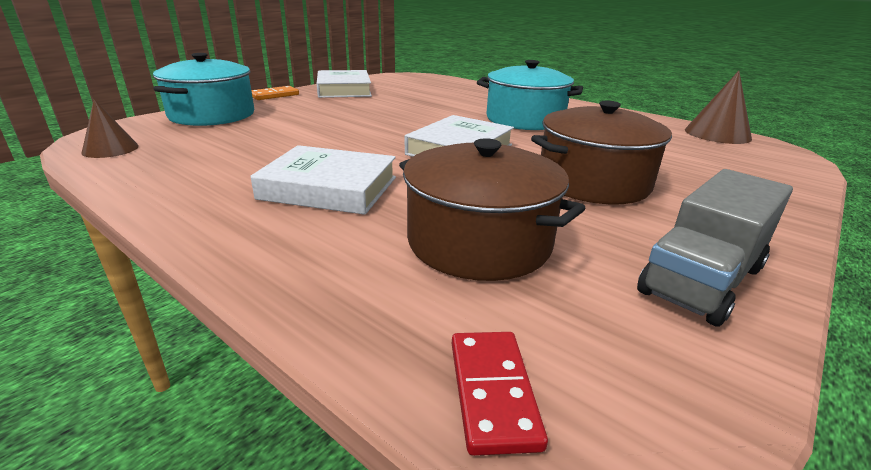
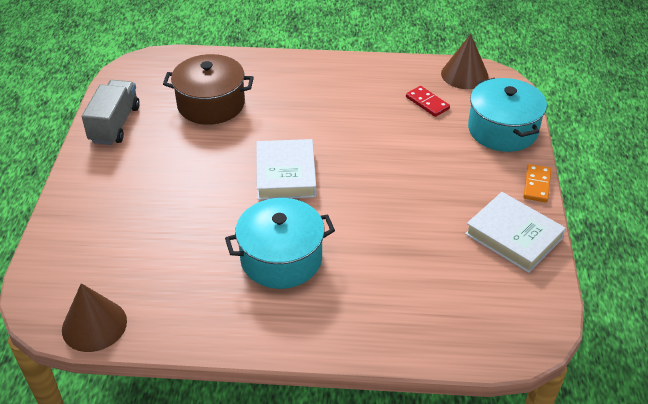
camera: 145 degrees right, 15 degrees up
(110, 149) = (464, 74): brown cone -> brown cone, size x1.50
(329, 188) = (311, 103): white book -> none
(493, 392) = (171, 61): red domino -> red domino (427, 103)
(593, 182) = (180, 176): brown pot -> none

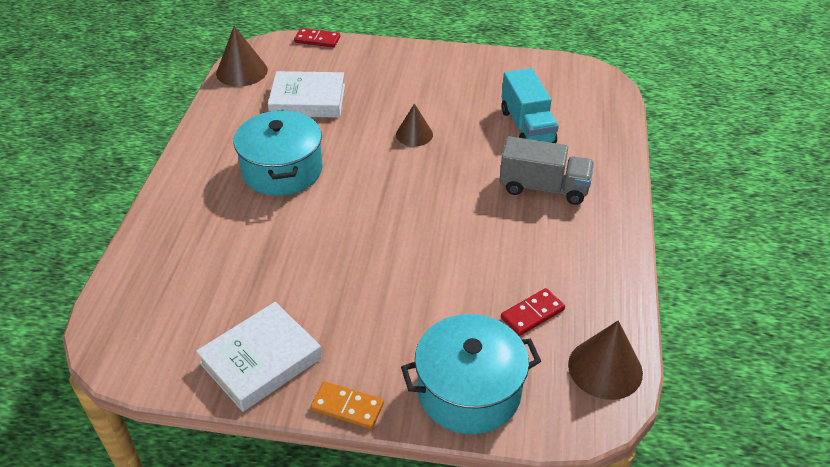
camera: 95 degrees right, 0 degrees up
(33, 263) = (317, 40): none -> red domino
(115, 124) = (493, 68): grey truck -> grey truck (543, 187)
(211, 104) = (527, 127): brown pot -> turquoise truck
(222, 171) = (414, 134): none -> brown cone
(285, 174) = (403, 177): white book -> white book (308, 100)

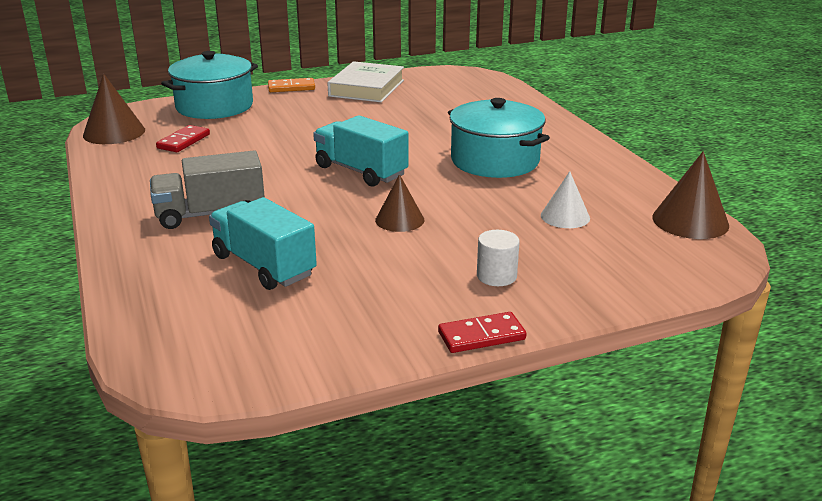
camera: 150 degrees right, 15 degrees down
(308, 100) = (565, 216): white book -> white cone
(317, 40) = (677, 287): red domino -> red domino (481, 336)
(398, 197) = (361, 171): none -> turquoise truck
(399, 75) = (496, 276): none -> white cylinder

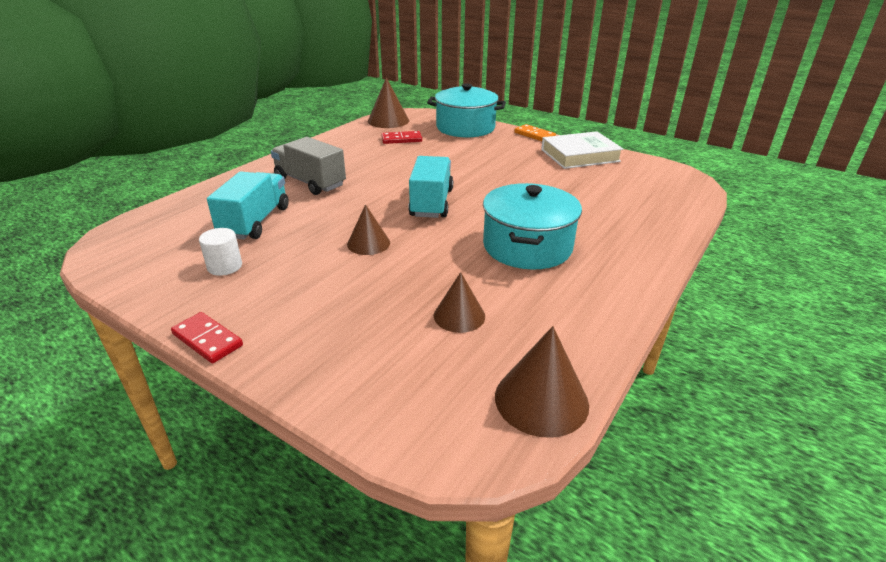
camera: 55 degrees right, 5 degrees up
(496, 276) = (312, 315): white cylinder -> white cylinder (225, 266)
(565, 216) = (459, 316): white cone -> brown cone

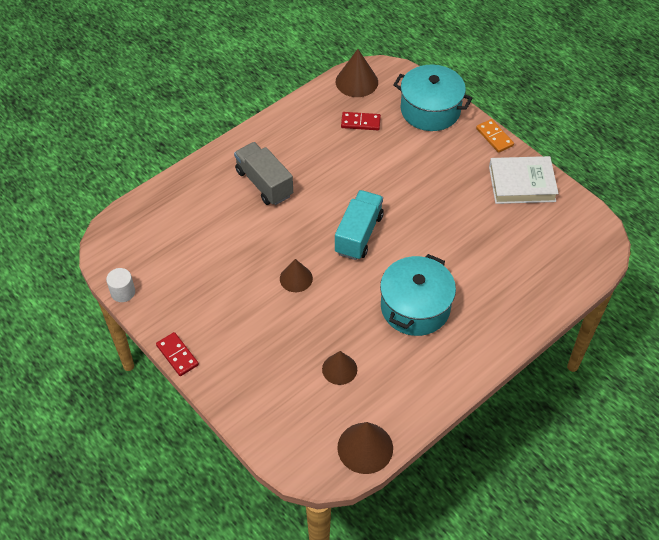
camera: 15 degrees right, 20 degrees up
(225, 266) = (190, 284): white cylinder -> white cylinder (123, 292)
(255, 222) = (214, 233): turquoise truck -> none

